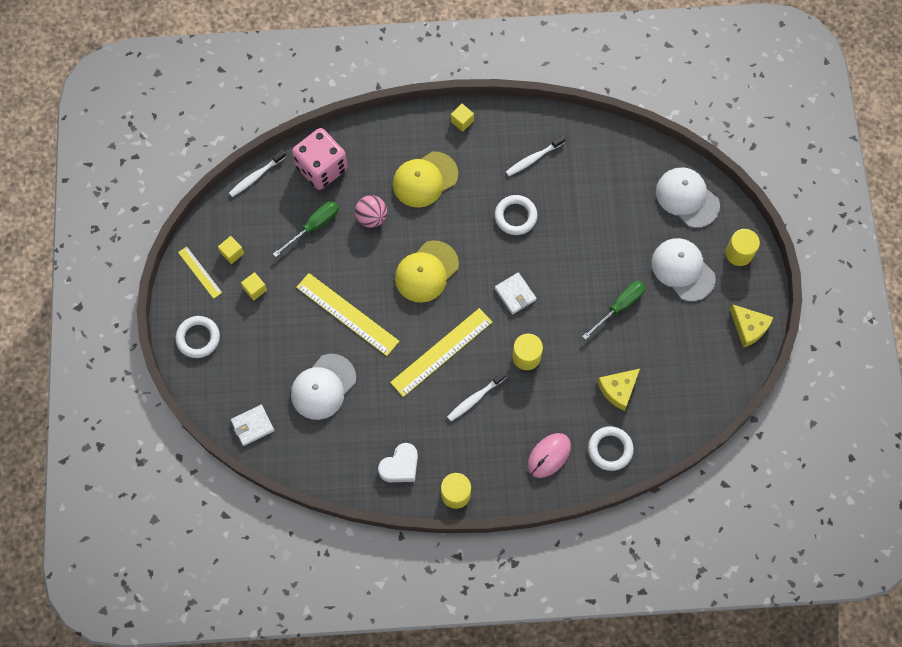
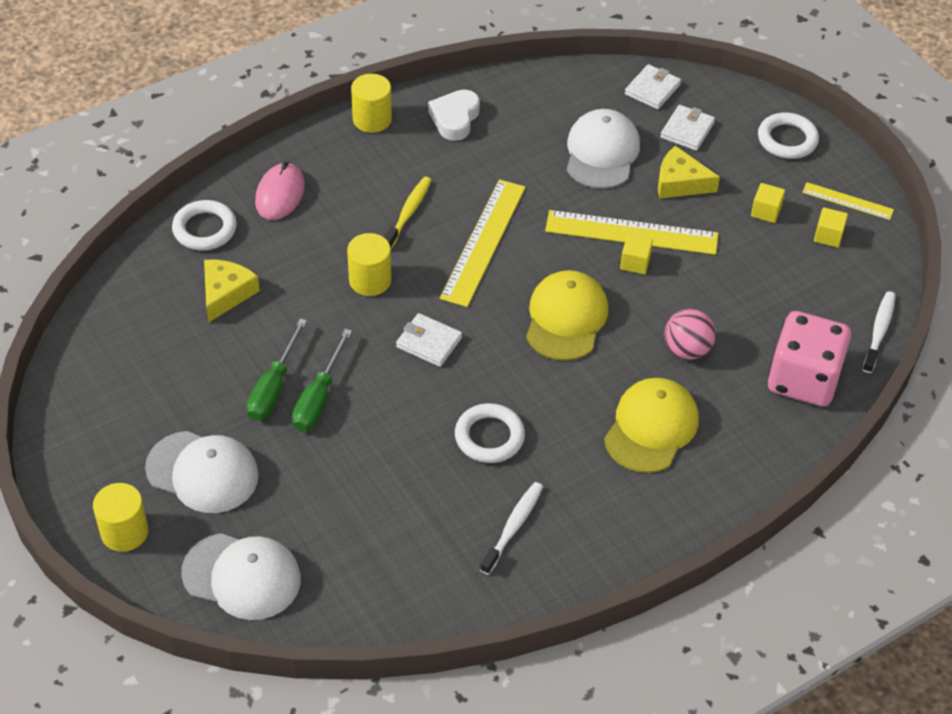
camera: 150 degrees right, 20 degrees down
(255, 378) = (687, 130): none -> white wallet
(314, 226) = (753, 307): green screwdriver -> green screwdriver (318, 398)
(462, 121) = (656, 532): yellow cube -> yellow cube (635, 263)
(475, 398) = (408, 213): white toothbrush -> yellow toothbrush
(749, 327) = (70, 439): yellow cheese -> yellow cheese (680, 183)

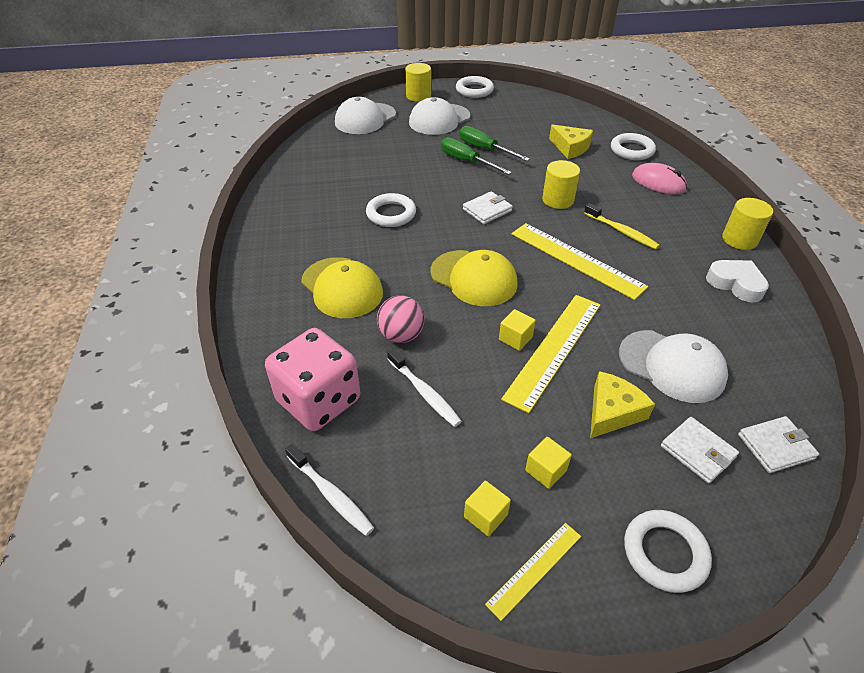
camera: 115 degrees right, 5 degrees down
(71, 458) = (474, 90): none -> white ring
(513, 527) = (317, 205): white toothbrush -> white toothbrush (424, 392)
(652, 89) = (775, 446): white wallet -> white wallet turned 75 degrees counterclockwise

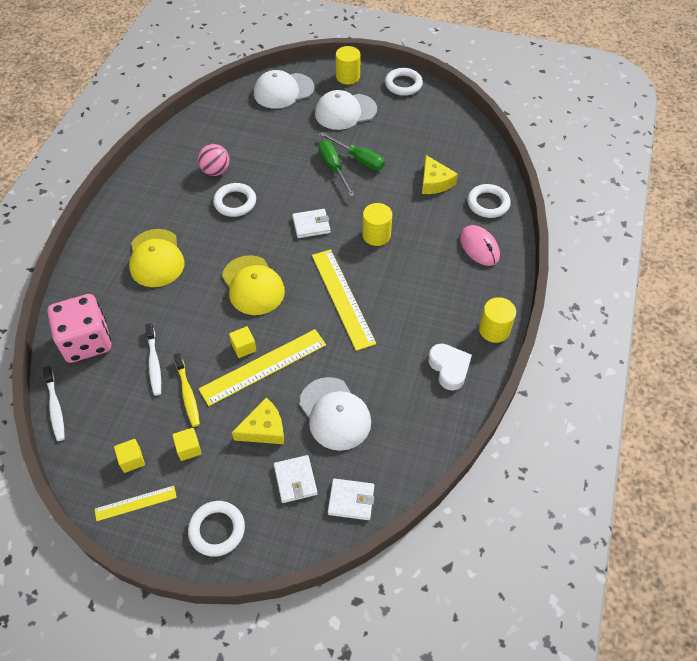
camera: 25 degrees right, 10 degrees up
(401, 335) = (169, 314): pink ball -> pink ball (215, 171)
(485, 149) = (359, 159): green screwdriver -> green screwdriver turned 150 degrees clockwise
(621, 231) = (402, 285): yellow toothbrush -> yellow toothbrush (187, 394)

